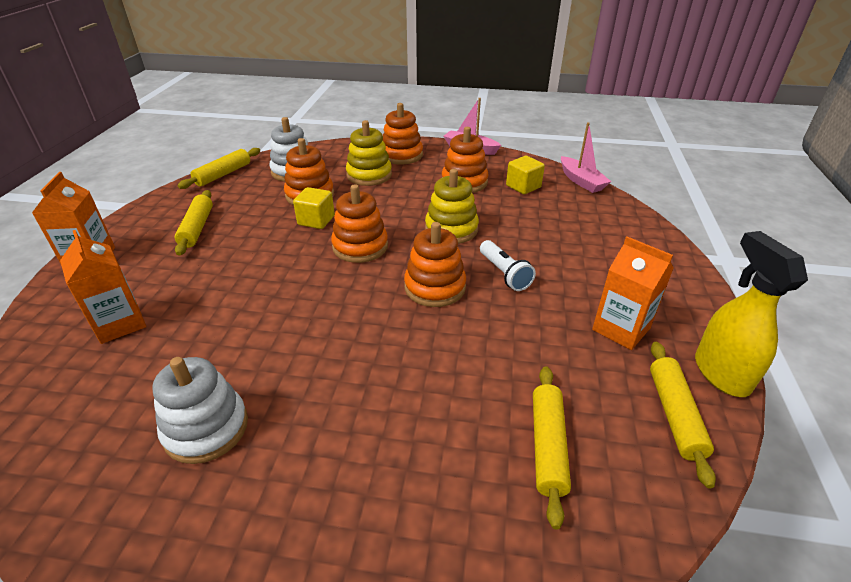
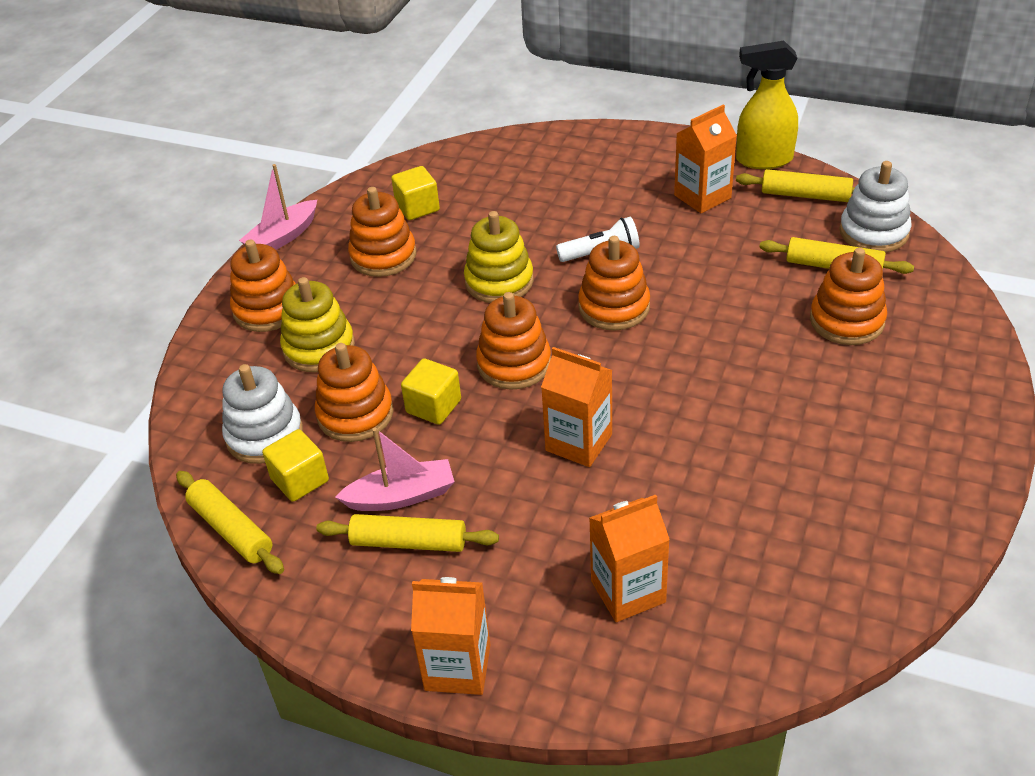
camera: 75 degrees left, 5 degrees up
(206, 428) = (805, 482): white stacking toy -> white stacking toy (873, 232)
(256, 187) = (300, 480): none -> yellow cube
(275, 285) = (579, 442): none -> orange carton
(451, 460) = (847, 321): none -> orange stacking toy
(581, 181) = (424, 159): pink boat -> pink boat (401, 496)

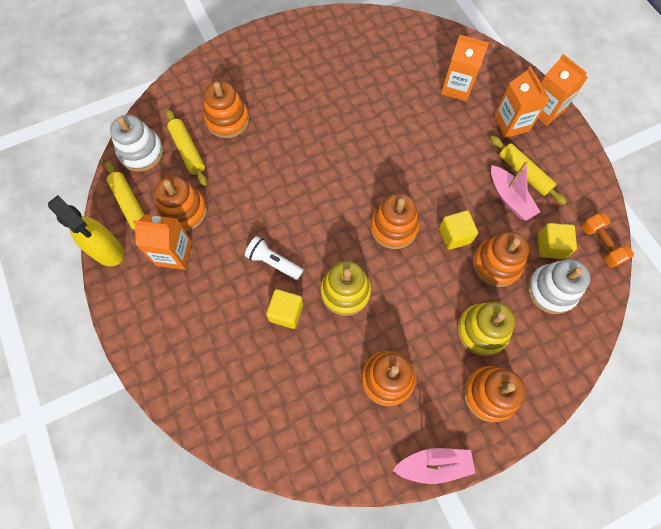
camera: 140 degrees left, 25 degrees up
(231, 530) = (600, 244): yellow rolling pin -> orange dumbbell
(401, 496) = (509, 198): pink boat -> pink boat turned 150 degrees counterclockwise
(417, 207) = (327, 409): yellow cube -> yellow cube (286, 312)
(579, 442) = (409, 160): orange carton -> orange carton (511, 123)
(614, 307) = (311, 219): orange stacking toy -> orange stacking toy (184, 211)

